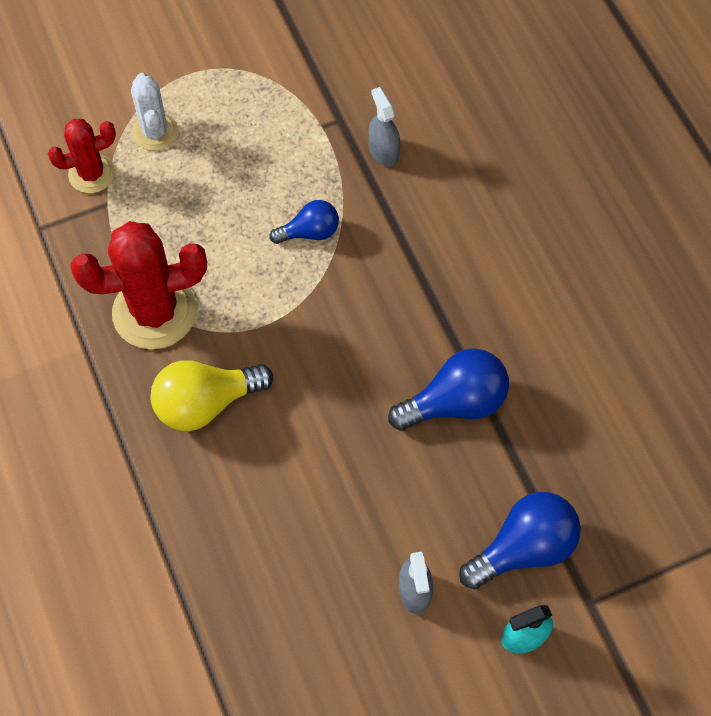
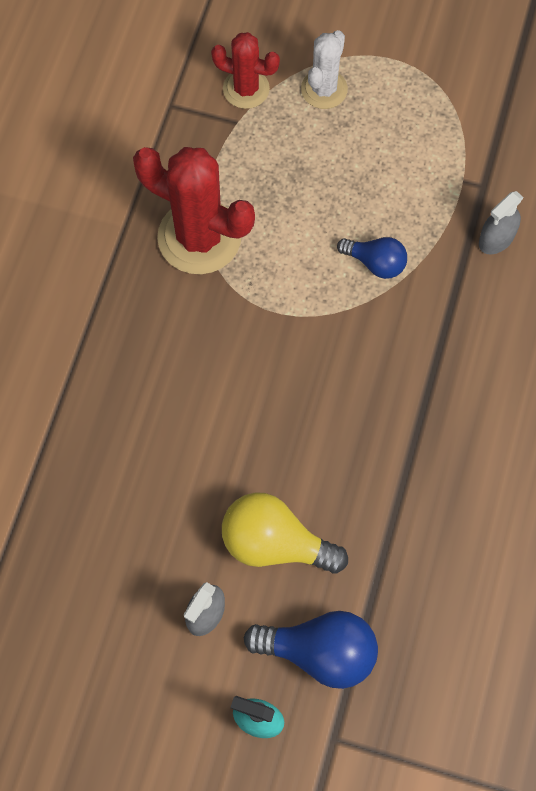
camera: 40 degrees right, 5 degrees up
(206, 403) = (176, 340): yellow light bulb -> yellow light bulb (275, 543)
(383, 151) = (496, 239): grey spray bottle -> grey spray bottle turned 150 degrees counterclockwise
(455, 403) = (369, 492): blue light bulb -> none

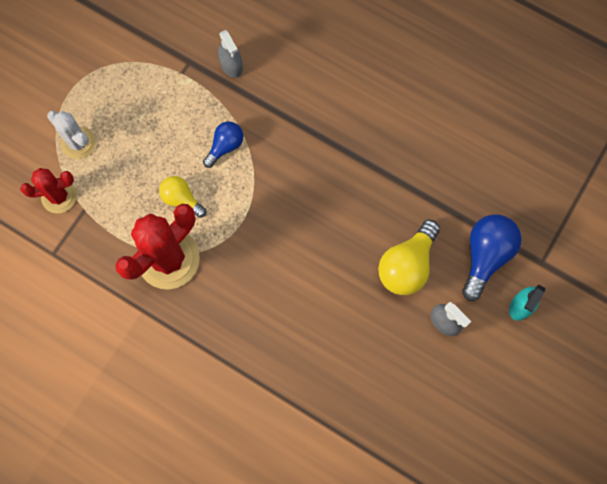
camera: 75 degrees left, 5 degrees up
(246, 89) = (59, 196): red cactus -> red cactus turned 45 degrees clockwise
(285, 230) = (182, 199): none -> yellow light bulb

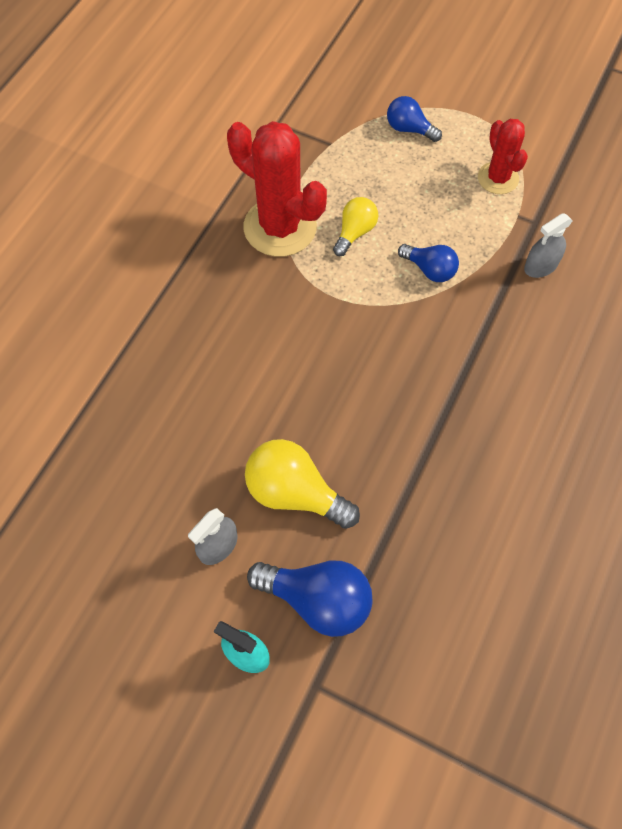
camera: 85 degrees right, 10 degrees down
(59, 196) = (343, 120): red cactus -> red cactus (498, 178)
(78, 143) = (409, 129): white cactus -> blue light bulb

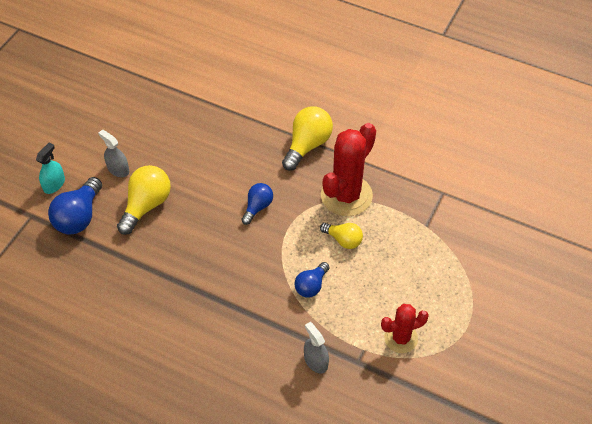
camera: 90 degrees right, 10 degrees down
(185, 273) = (307, 145): none -> yellow light bulb
(409, 129) = (446, 278): blue light bulb -> blue light bulb (257, 207)

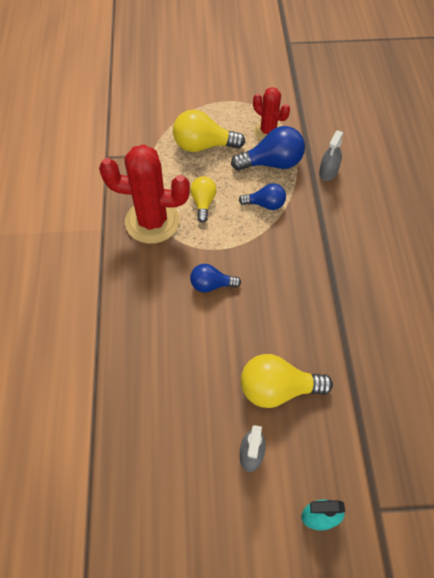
camera: 120 degrees left, 5 degrees up
(79, 217) = (339, 451): blue light bulb -> blue light bulb (272, 163)
(307, 145) = (107, 281): yellow light bulb -> yellow light bulb (203, 146)

